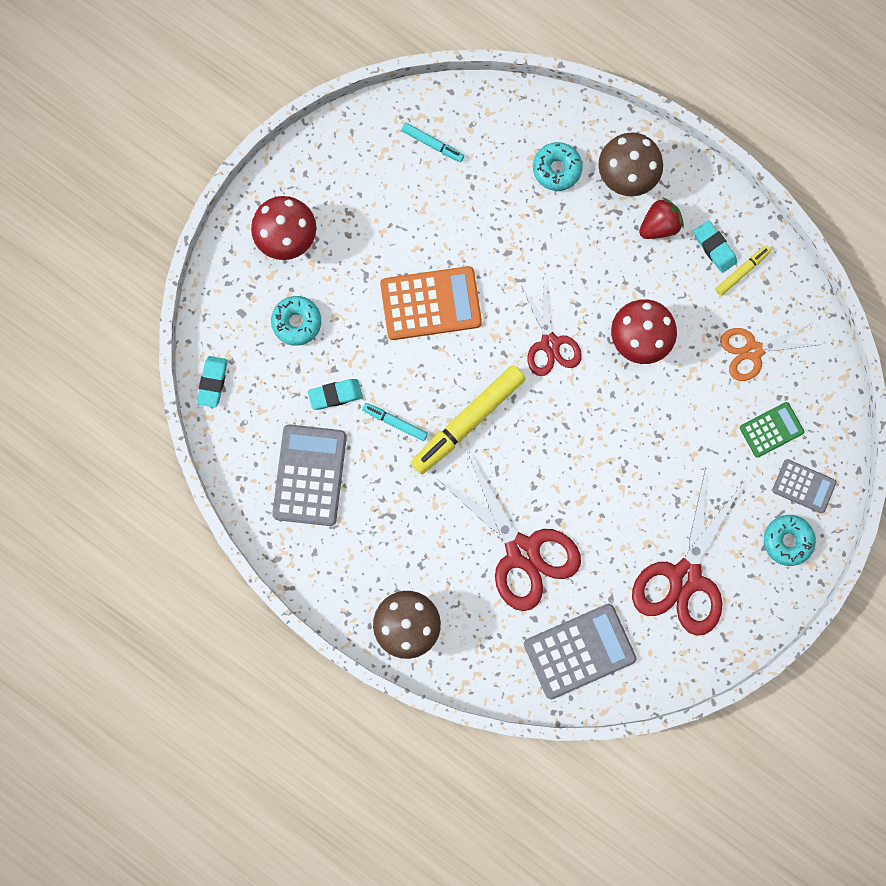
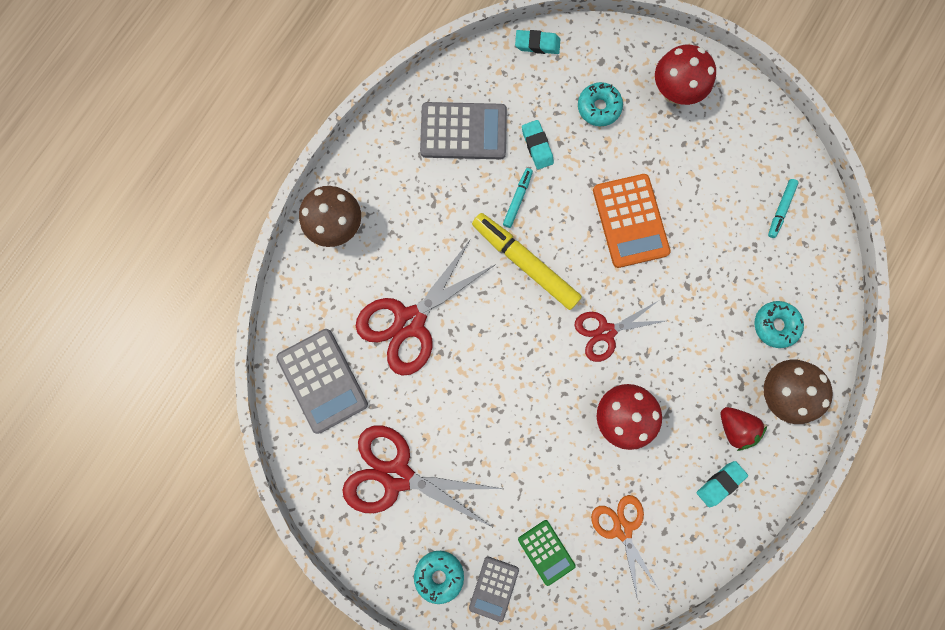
camera: 85 degrees right, 0 degrees up
(742, 271) = (700, 512): yellow marker -> none

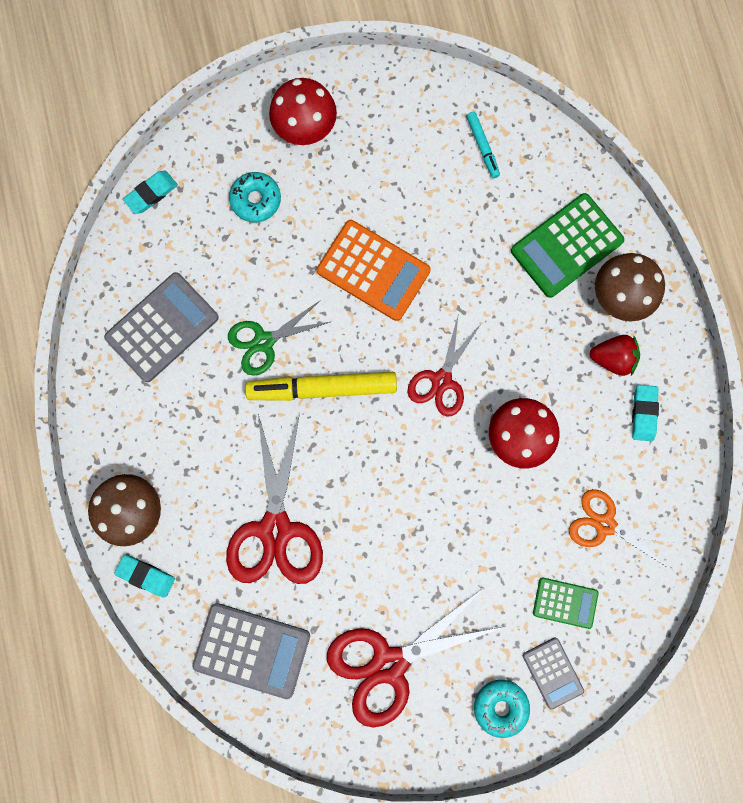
camera: 45 degrees left, 0 degrees up
(517, 199) = (264, 341): turquoise marker -> green scissors
(537, 146) = (236, 281): turquoise eraser -> turquoise eraser (146, 576)
(775, 325) = (566, 246): turquoise donut -> green calculator

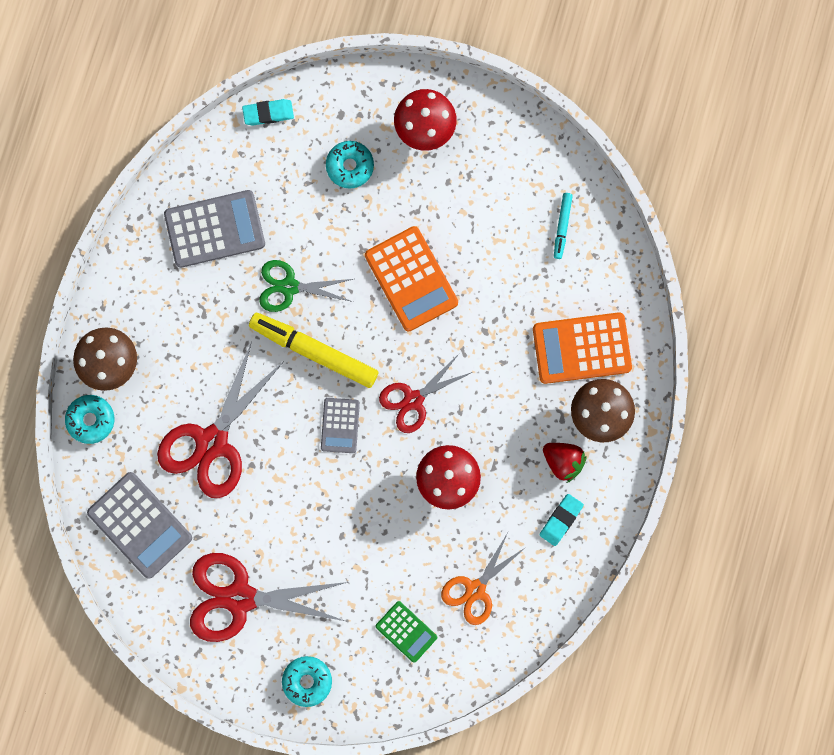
camera: 30 degrees right, 0 degrees up
(146, 576) = (91, 420): turquoise eraser -> turquoise donut
(552, 672) = (363, 679): grey calculator -> grey calculator (340, 425)
(566, 246) = (581, 348): green calculator -> orange calculator
(605, 524) = (475, 589): orange scissors -> orange scissors turned 105 degrees counterclockwise

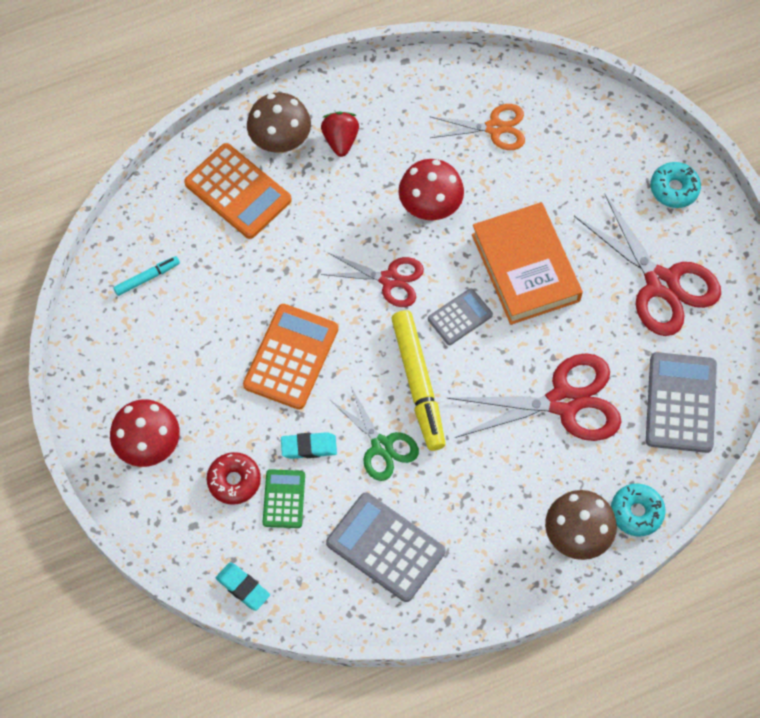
camera: 130 degrees left, 15 degrees down
(338, 508) = (525, 267): none -> orange book
(350, 166) = (234, 481): turquoise donut -> red donut
(406, 631) = (571, 150): green calculator -> green calculator (284, 499)
(561, 520) = (387, 110): turquoise eraser -> turquoise eraser (309, 447)

